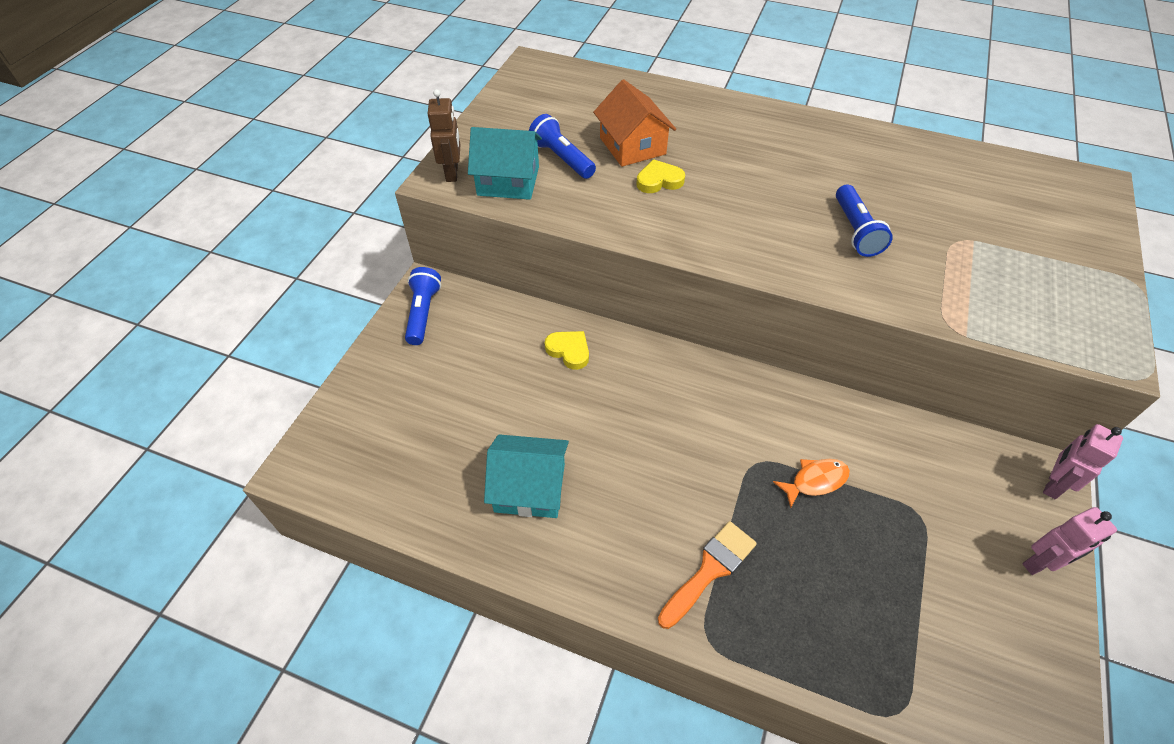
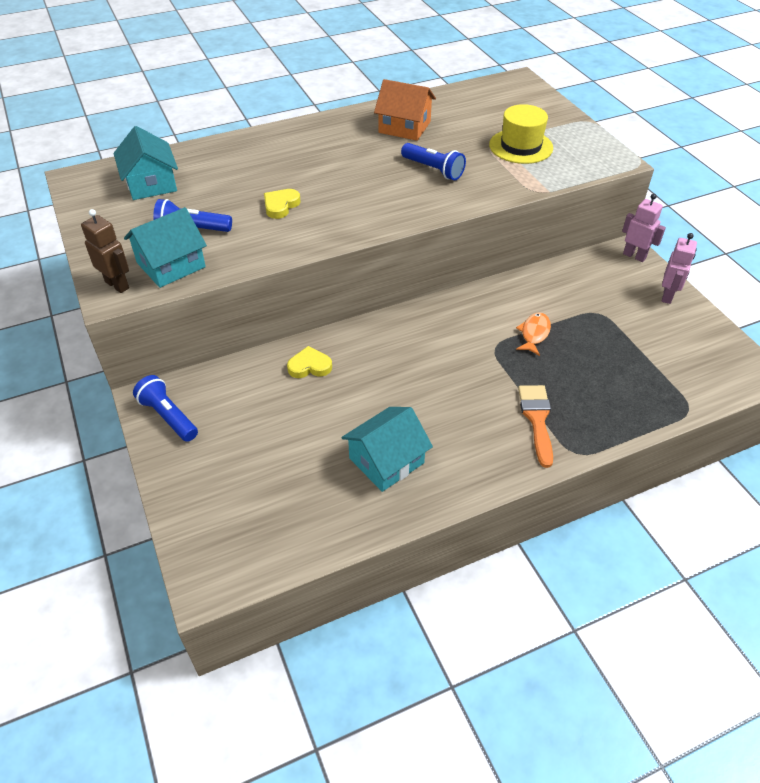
camera: 45 degrees left, 5 degrees down
(580, 99) = (151, 183): none -> turquoise house
(632, 146) = (233, 194): orange house -> orange house (404, 127)
(996, 263) = (521, 146): none -> yellow hat
(1052, 484) = (634, 256): pink robot -> pink robot turned 135 degrees clockwise

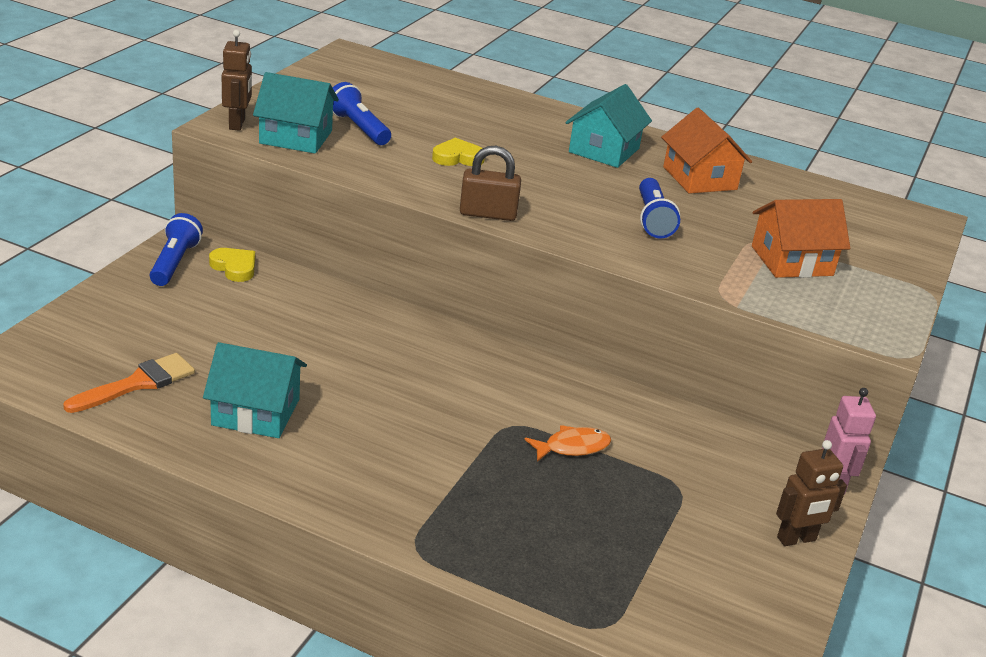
camera: 45 degrees right, 15 degrees down
(151, 183) = (393, 86): turquoise house -> turquoise house (604, 150)
(309, 366) = (330, 313): yellow heart -> yellow heart (234, 267)
(364, 230) = (488, 214): none -> brown padlock
(521, 146) = (792, 261): yellow hat -> orange house
(537, 419) = (434, 498): orange brush -> orange brush (138, 383)
(667, 296) = (796, 539): pink robot -> brown robot

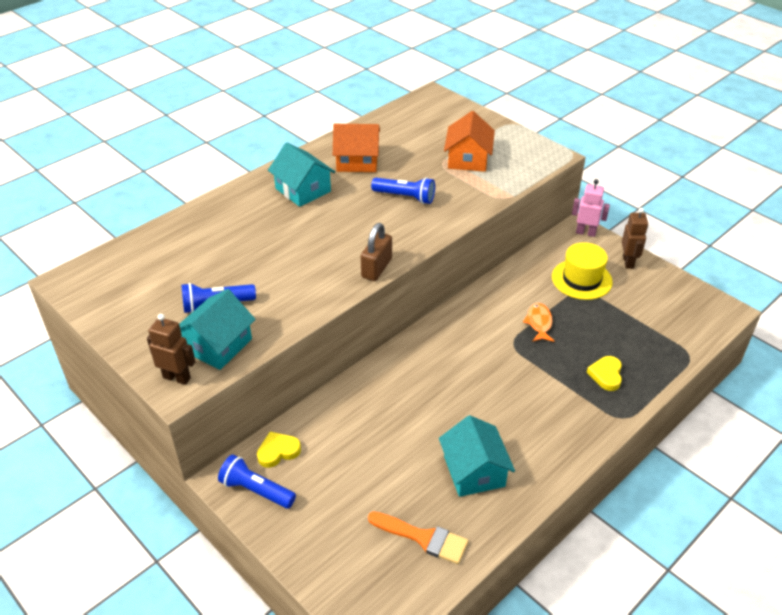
camera: 65 degrees left, 10 degrees up
(138, 383) = (423, 538): orange brush -> orange brush turned 135 degrees clockwise
(256, 412) = (474, 471): turquoise house -> turquoise house turned 45 degrees counterclockwise
(457, 157) = (287, 262): yellow heart -> yellow heart (606, 375)
(707, 485) = (581, 279): none -> yellow hat

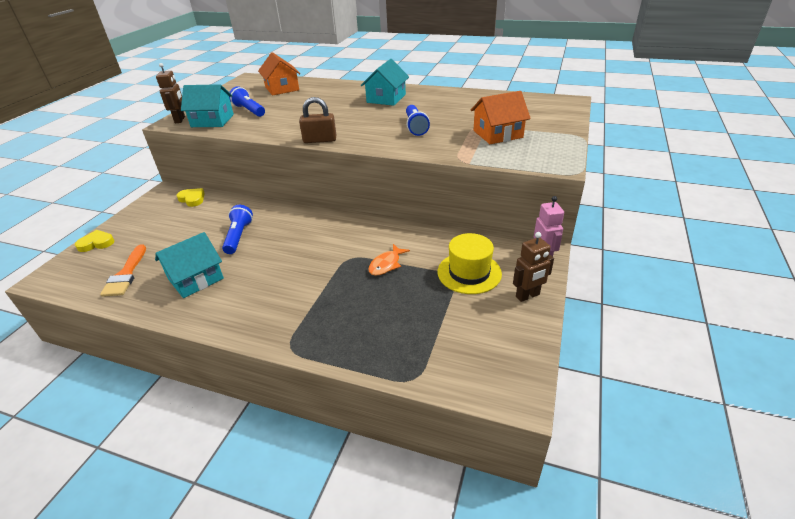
camera: 65 degrees right, 5 degrees down
(256, 490) = (158, 202): blue flashlight -> blue flashlight (239, 236)
(357, 161) = (440, 103): orange house -> orange house (282, 88)
(539, 323) = (386, 264): orange fish -> orange fish turned 150 degrees clockwise
(606, 375) = (343, 322): yellow heart -> yellow heart (96, 243)

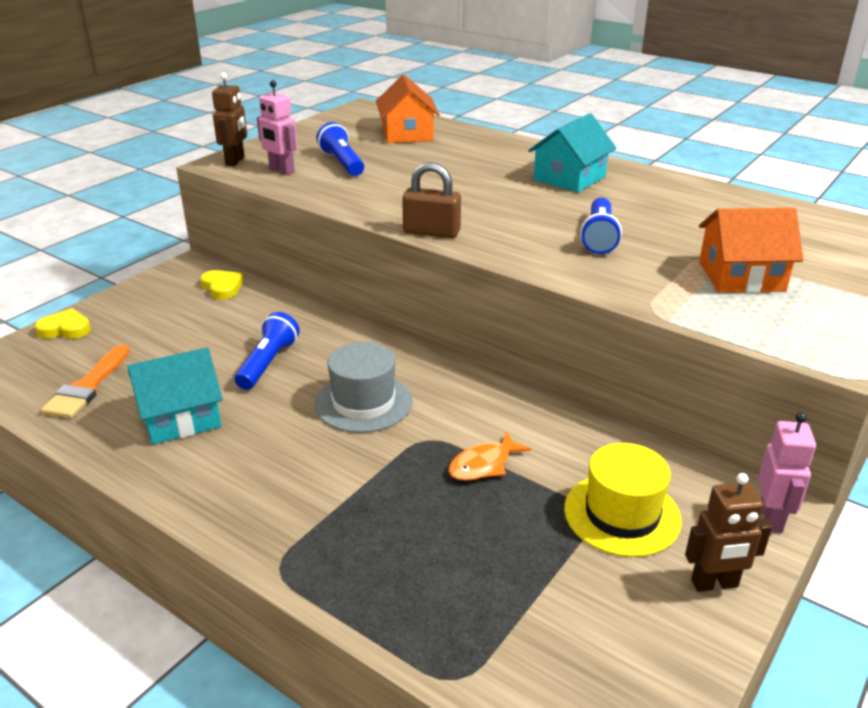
camera: 15 degrees right, 5 degrees down
(212, 121) = (281, 171): turquoise house -> pink robot
(305, 246) = (363, 402): none -> grey hat

